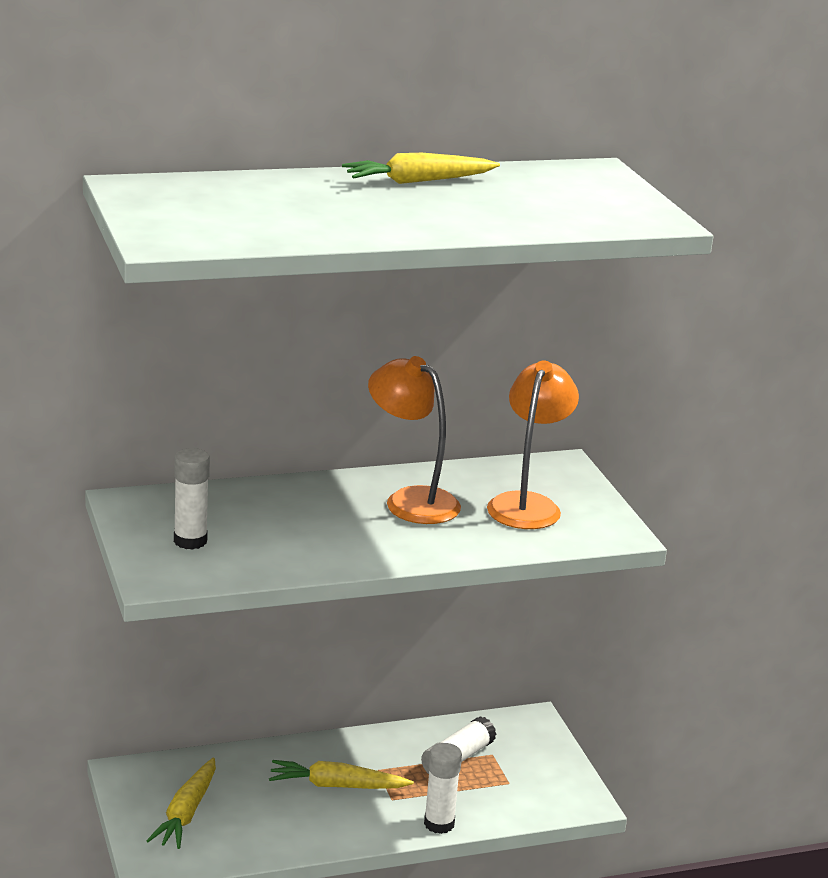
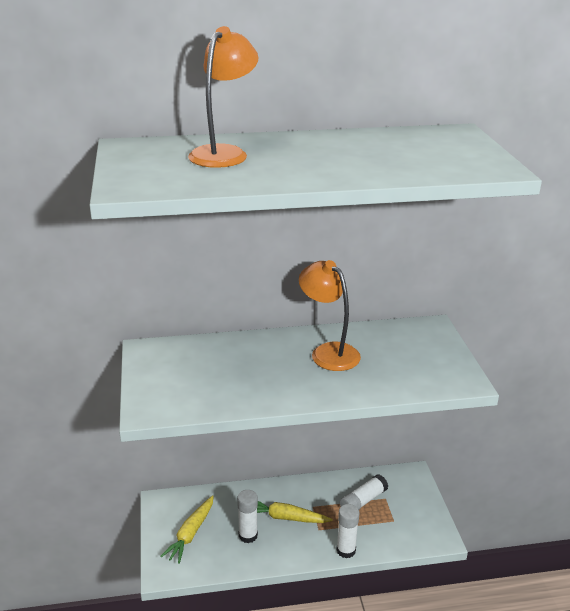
camera: 10 degrees right, 5 degrees up
(190, 541) = (177, 381): white glue stick -> white glue stick (248, 535)
(419, 181) = (329, 141): yellow carrot -> none
(527, 504) = (405, 357): orange lamp -> orange lamp (224, 153)

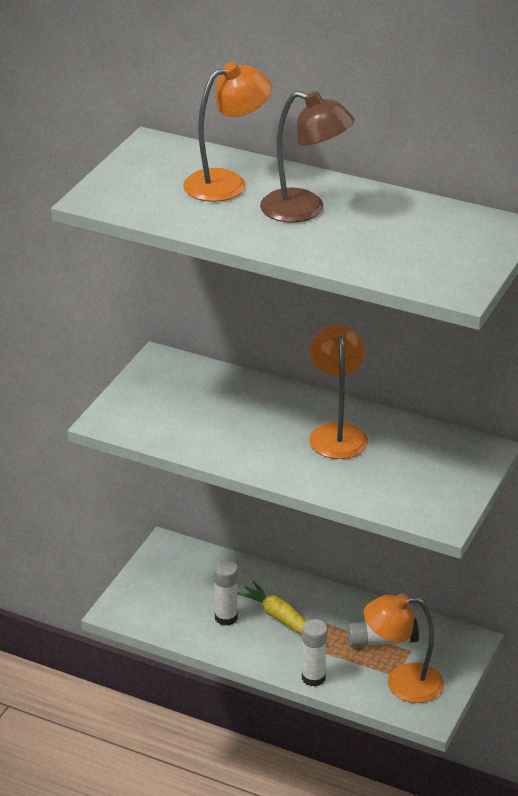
camera: 35 degrees right, 5 degrees up
(191, 533) = (171, 589): yellow carrot -> none
(311, 154) = (305, 210): none -> brown lamp
(403, 524) = (402, 683): none -> orange lamp

